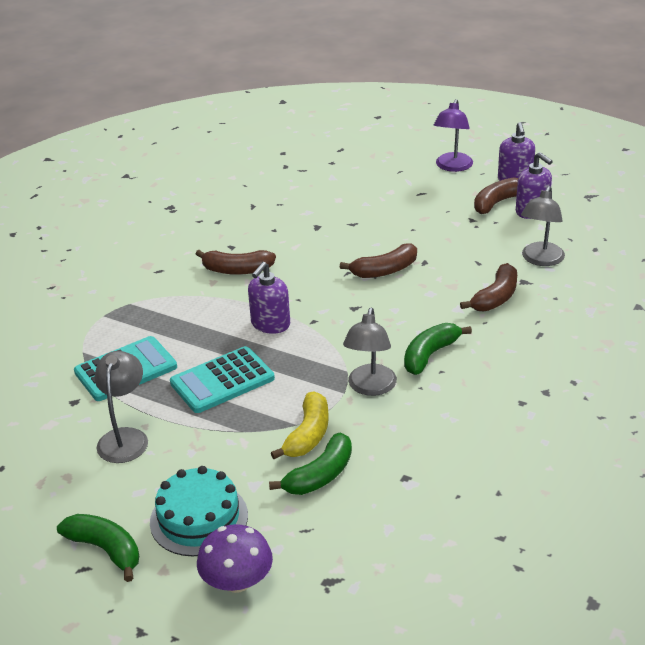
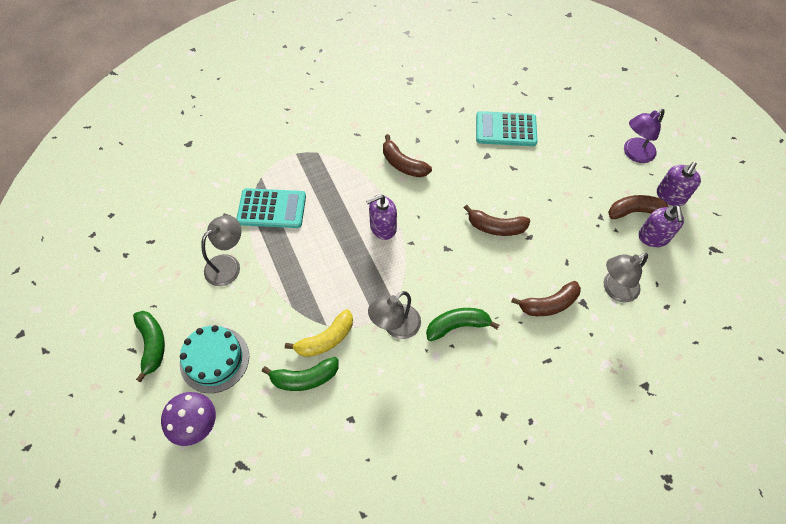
camera: 35 degrees right, 25 degrees up
(222, 381) = (315, 257): turquoise calculator -> turquoise calculator (506, 129)

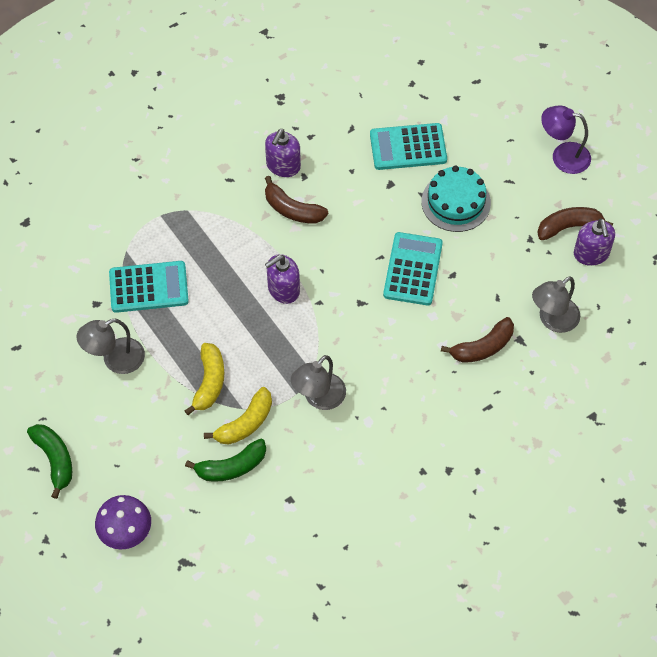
camera: 10 degrees left, 0 degrees up
(214, 359) = (128, 464): turquoise cake -> turquoise cake (456, 202)
(228, 265) = (115, 360): grey lamp -> grey lamp turned 150 degrees counterclockwise
(303, 297) = (209, 382): none -> yellow banana
(457, 326) = (386, 386): green banana -> none
(496, 227) = (412, 269): brown banana -> turquoise calculator
(634, 154) = (562, 156): purple lamp -> purple lamp turned 60 degrees clockwise
(670, 196) = (607, 202): purple soap dispenser -> purple soap dispenser (283, 166)

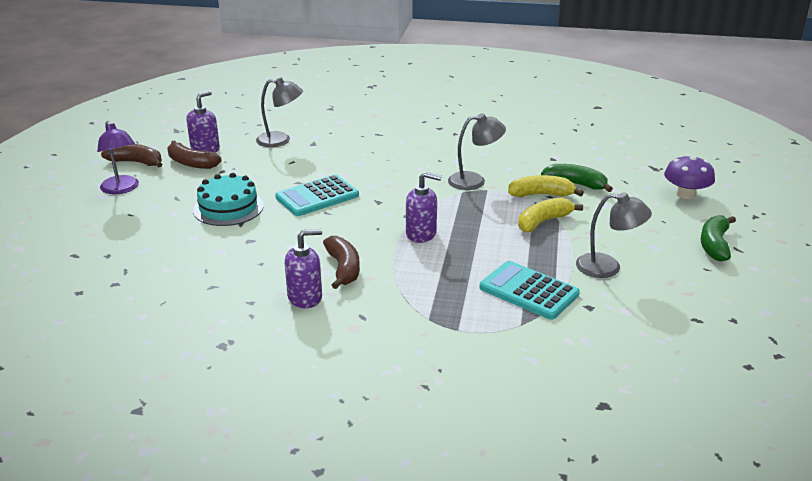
camera: 135 degrees left, 30 degrees down
(408, 147) = (198, 251): turquoise calculator -> none
(482, 347) = (339, 151): brown banana -> brown banana (136, 162)

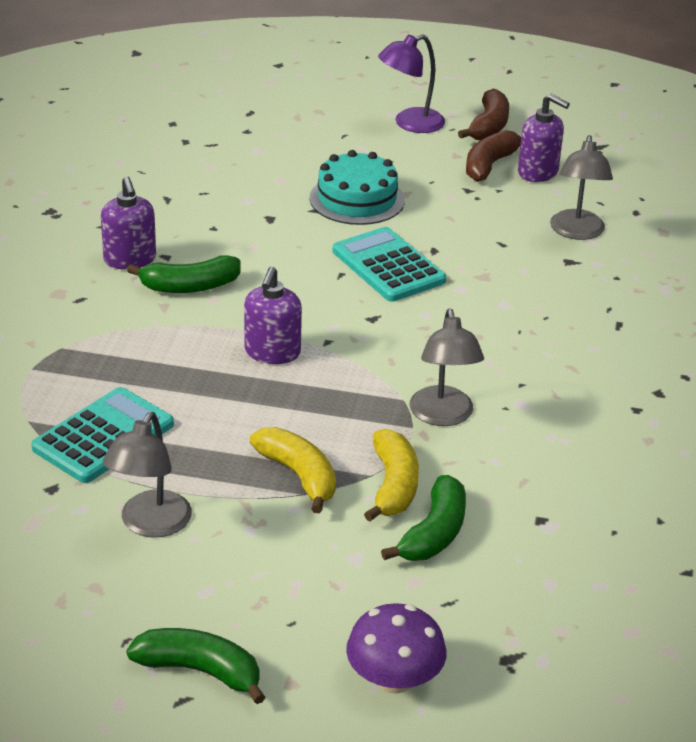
camera: 90 degrees right, 5 degrees up
(343, 269) = (189, 286): brown banana -> green banana

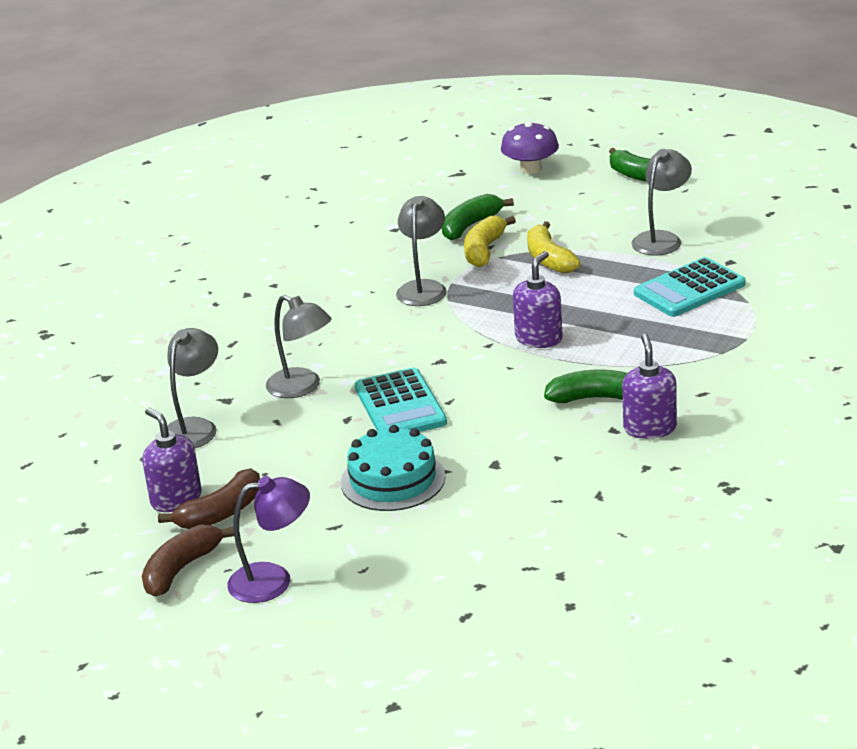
camera: 160 degrees left, 5 degrees down
(501, 278) = (302, 387): none -> grey lamp

